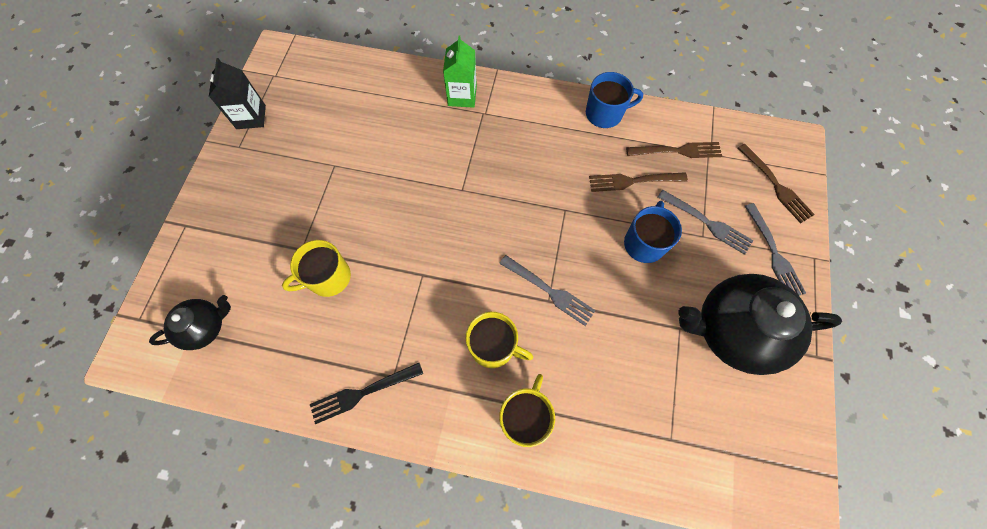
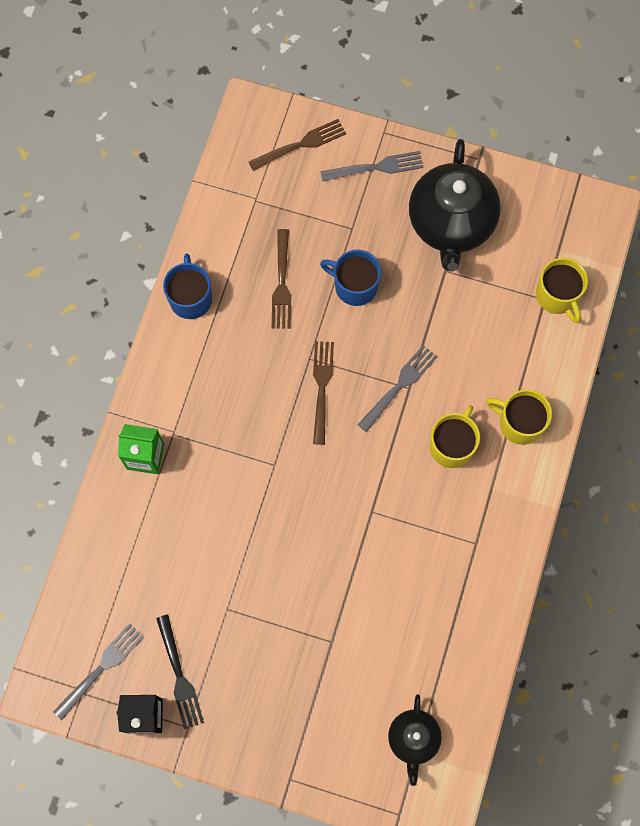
camera: 85 degrees left, 5 degrees up
(205, 327) = (413, 739): black teapot -> black teapot turned 150 degrees counterclockwise
(328, 277) = (367, 611): yellow mug -> yellow mug (557, 296)
(363, 393) = (489, 573): black fork -> black fork (179, 676)
(677, 151) = (249, 231): brown fork -> brown fork (322, 387)
(707, 223) = (337, 221): grey fork -> grey fork (101, 668)

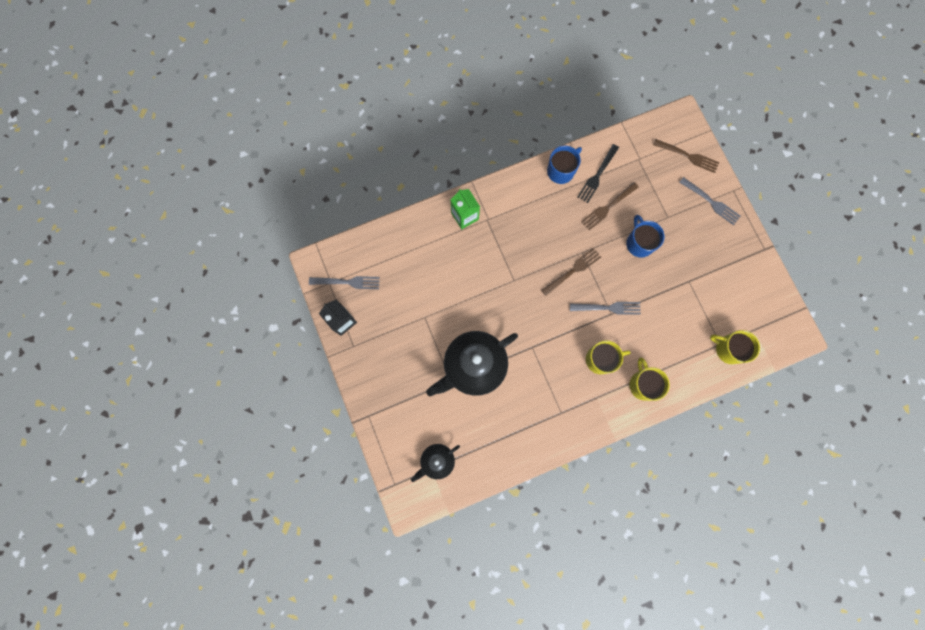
camera: 50 degrees right, 5 degrees up
(179, 676) = (374, 321): black fork -> black fork (597, 175)
(451, 224) = (716, 263): black teapot -> black teapot (473, 366)
(557, 296) = (728, 349): yellow mug -> yellow mug turned 90 degrees clockwise

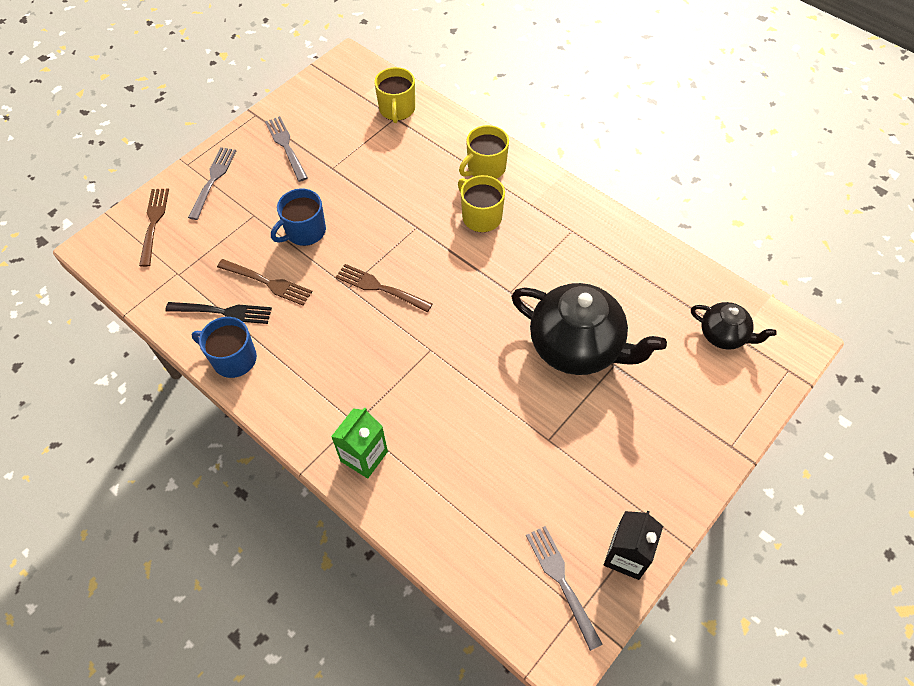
camera: 115 degrees left, 20 degrees down
(608, 308) = (410, 233): grey fork -> grey fork (286, 146)

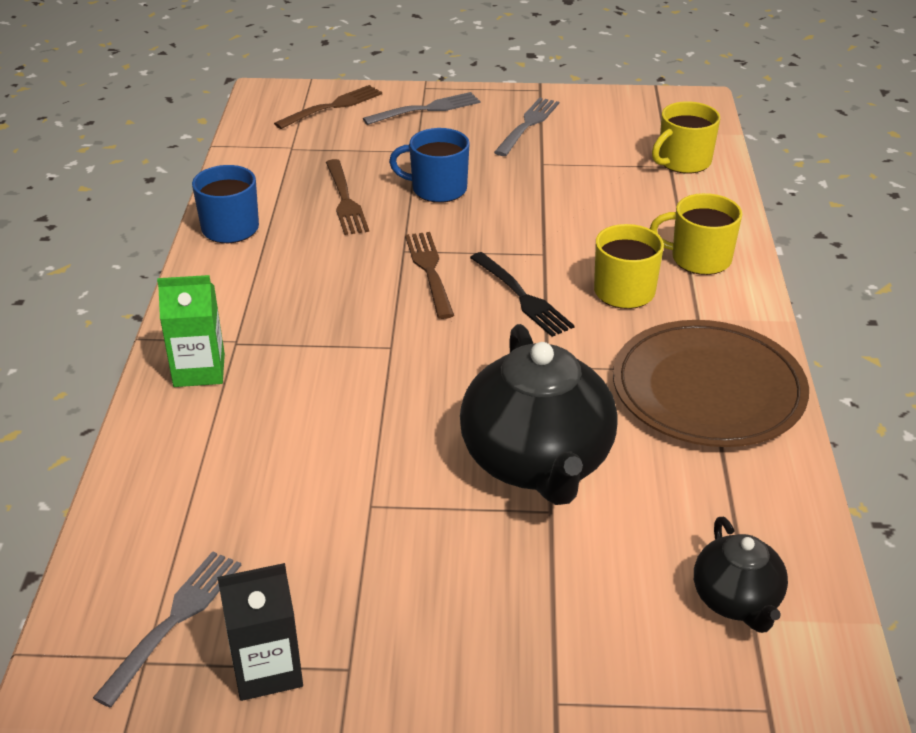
camera: 50 degrees right, 20 degrees down
(223, 312) = (278, 194): black fork -> black fork (522, 297)
(585, 241) = (708, 389): none -> brown plate

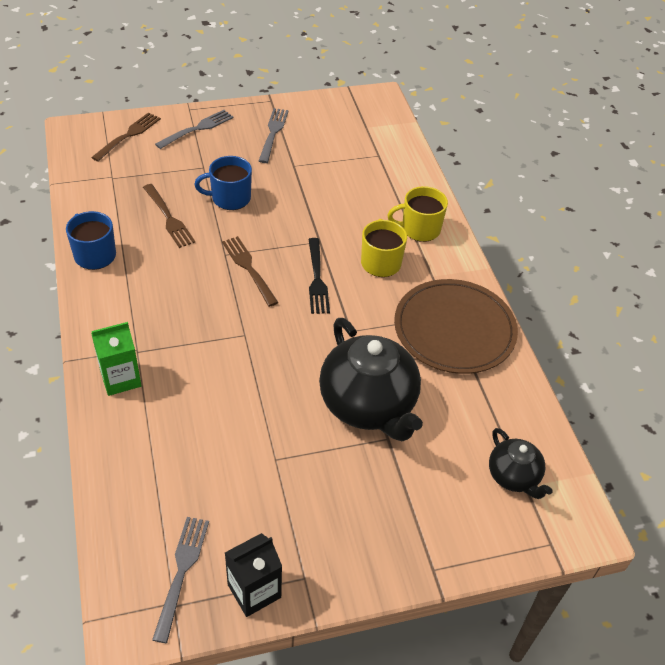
camera: 20 degrees left, 10 degrees up
(522, 297) = (317, 279): black fork -> black fork turned 45 degrees clockwise
(683, 162) = (386, 150): yellow mug -> none

